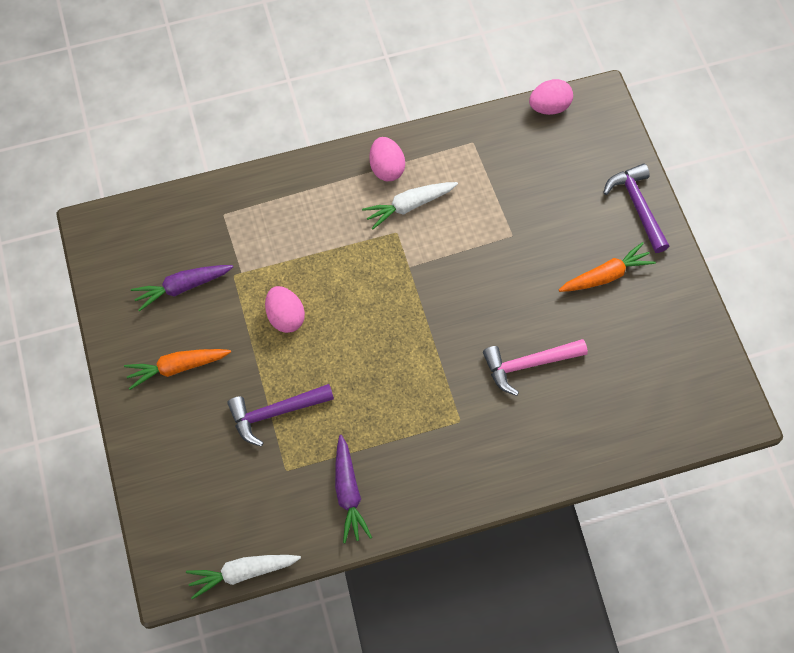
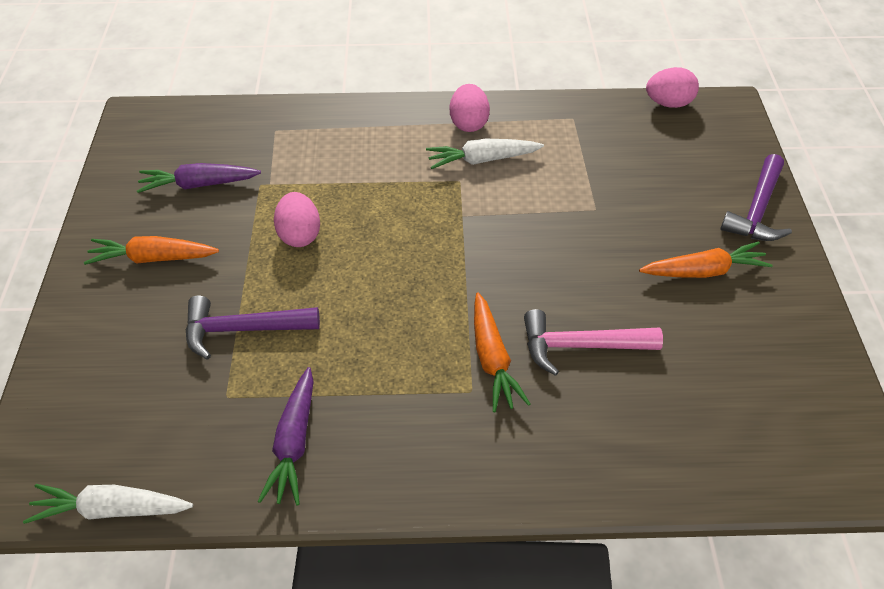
camera: 15 degrees right, 15 degrees down
(468, 391) = (492, 359): none -> orange carrot
(637, 206) = (757, 210): purple hammer -> purple hammer turned 150 degrees counterclockwise

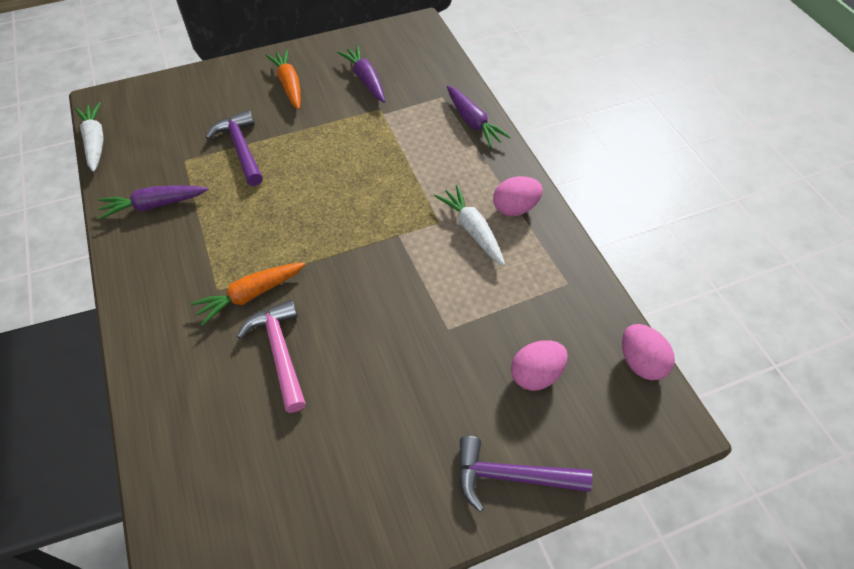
camera: 70 degrees right, 5 degrees up
(299, 235) = (338, 146): pink egg -> pink egg (536, 374)
(331, 118) = (473, 122): none -> purple carrot
(703, 271) = (401, 436): orange carrot -> none

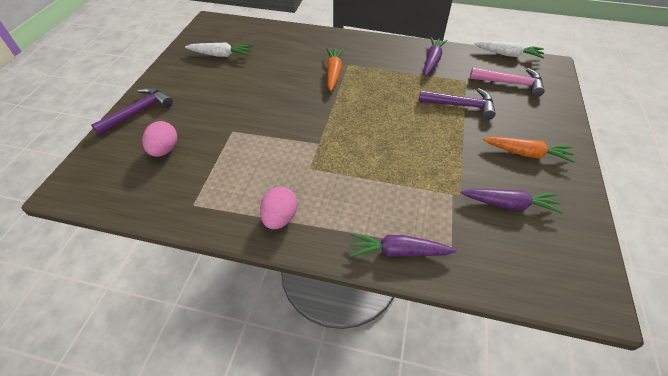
camera: 125 degrees right, 5 degrees down
(280, 352) = (289, 71): pink hammer -> pink hammer (510, 83)
(472, 230) = (285, 181): white carrot -> white carrot (221, 55)
(640, 362) = (107, 202): pink egg -> none

